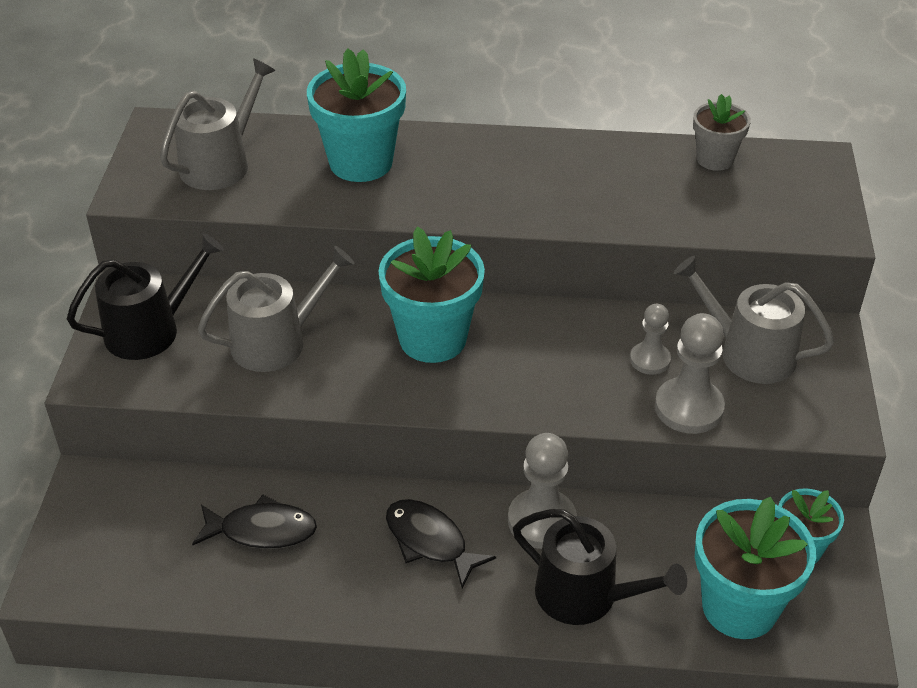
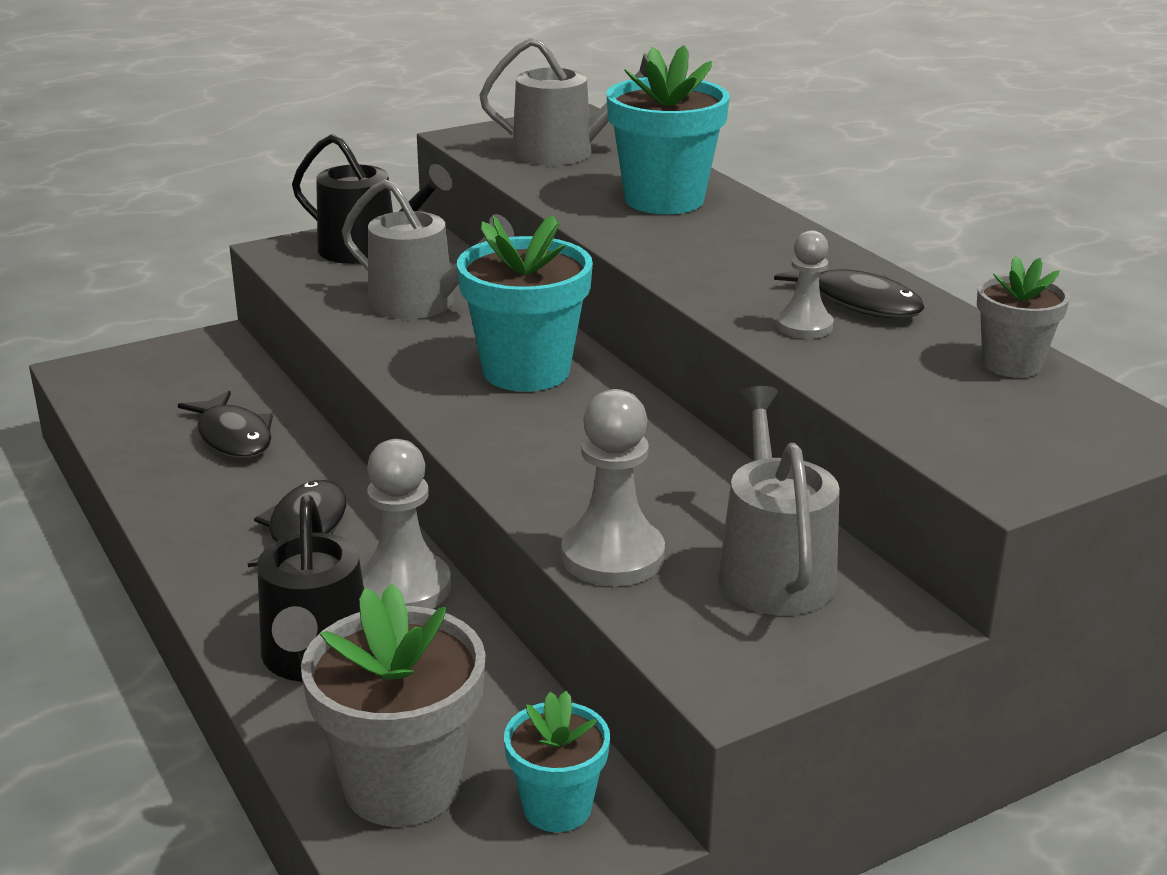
camera: 55 degrees right, 15 degrees down
(593, 167) = (859, 302): none -> black fish
(650, 360) = (664, 504): grey pawn -> grey pawn (804, 326)
(739, 607) = (402, 785): turquoise flower pot -> grey flower pot

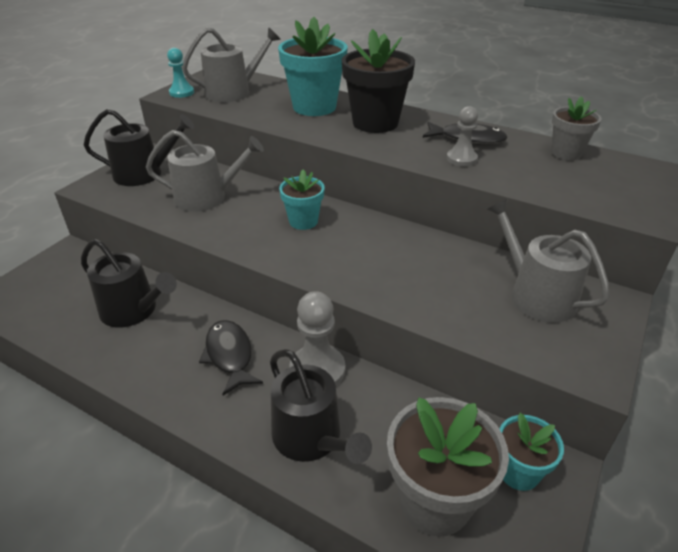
camera: 30 degrees left, 10 degrees up
(233, 437) = (133, 311): black fish -> black watering can
(485, 137) = (181, 92): none -> turquoise pawn
(526, 371) = (303, 221): turquoise flower pot -> turquoise flower pot, size x0.58
(612, 556) = (460, 317): grey pawn -> none
(733, 243) = (375, 123): none -> black flower pot

